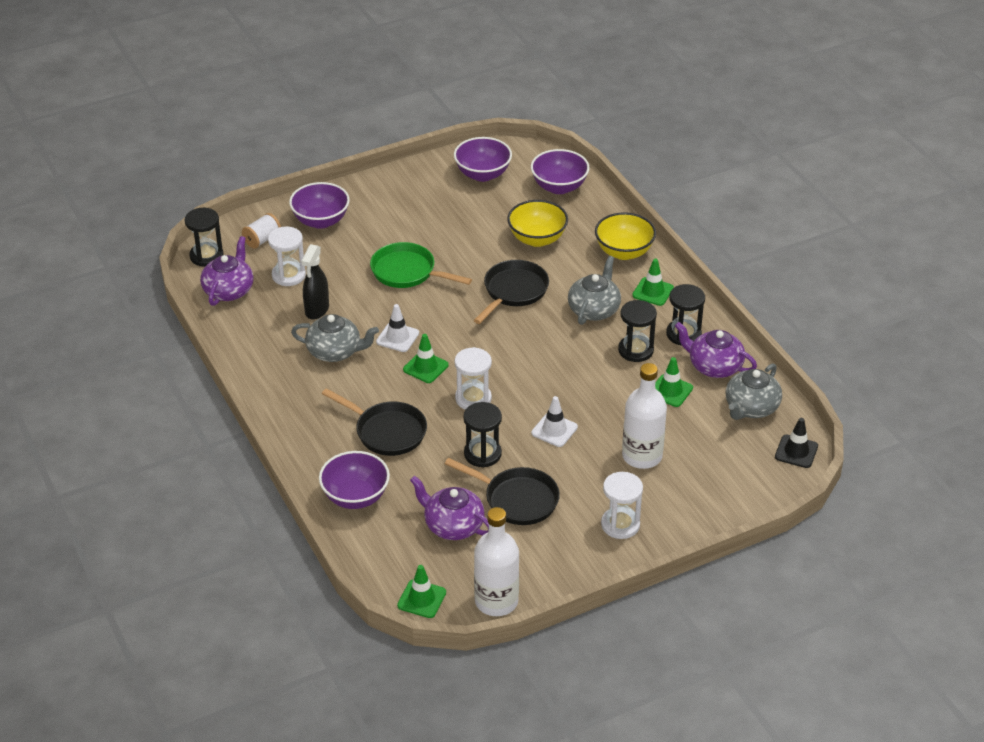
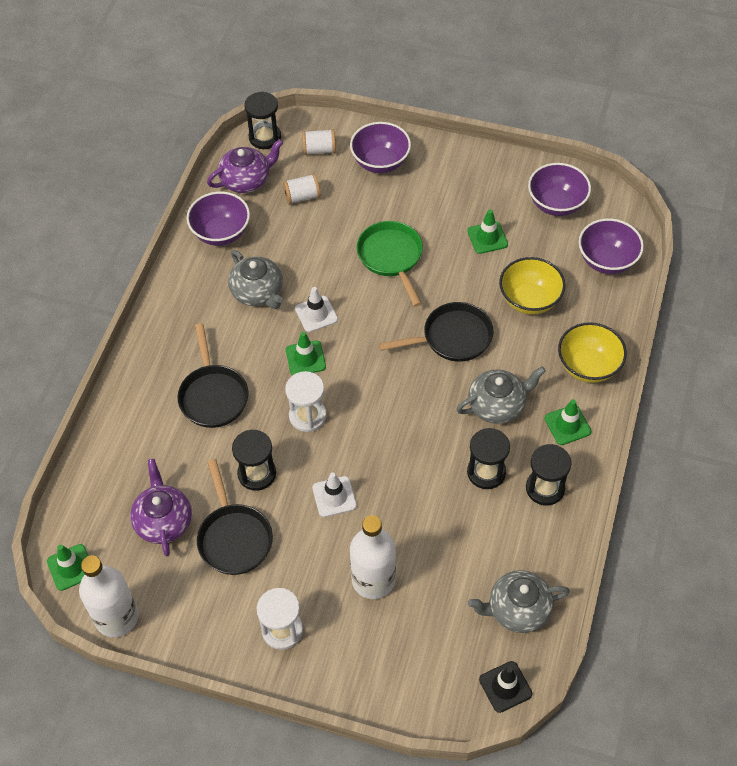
camera: 45 degrees right, 15 degrees up
(288, 275) = (302, 197): white hourglass -> white spool
(317, 310) = (287, 243): black spray bottle -> none
(355, 497) = (128, 436): purple bowl -> purple bowl (221, 233)
(670, 391) = (469, 536): green traffic cone -> green traffic cone (487, 238)
(714, 366) = (534, 542): purple teapot -> none

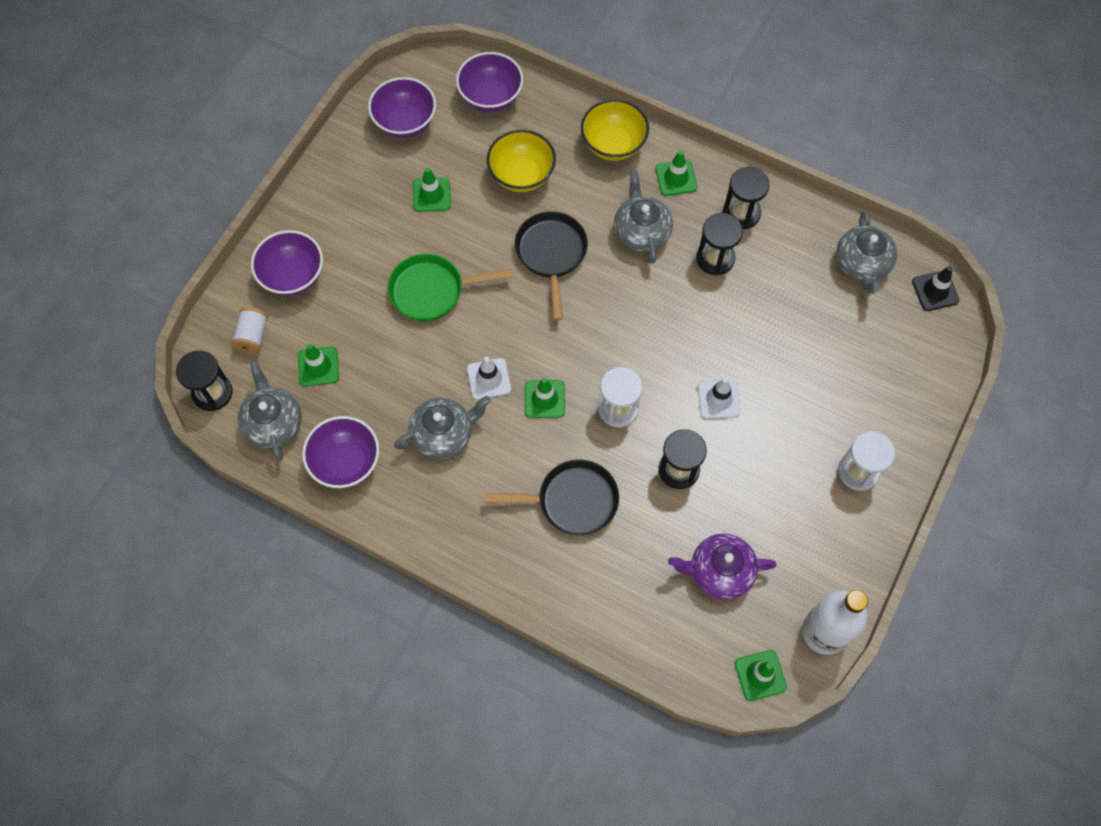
camera: 80 degrees left, 10 degrees up
(234, 538) = (750, 503): black pan -> none
(246, 180) = (273, 423): purple teapot -> grey teapot
(302, 197) = (318, 366): white spool -> green traffic cone
(373, 580) = (815, 380): white bottle -> none

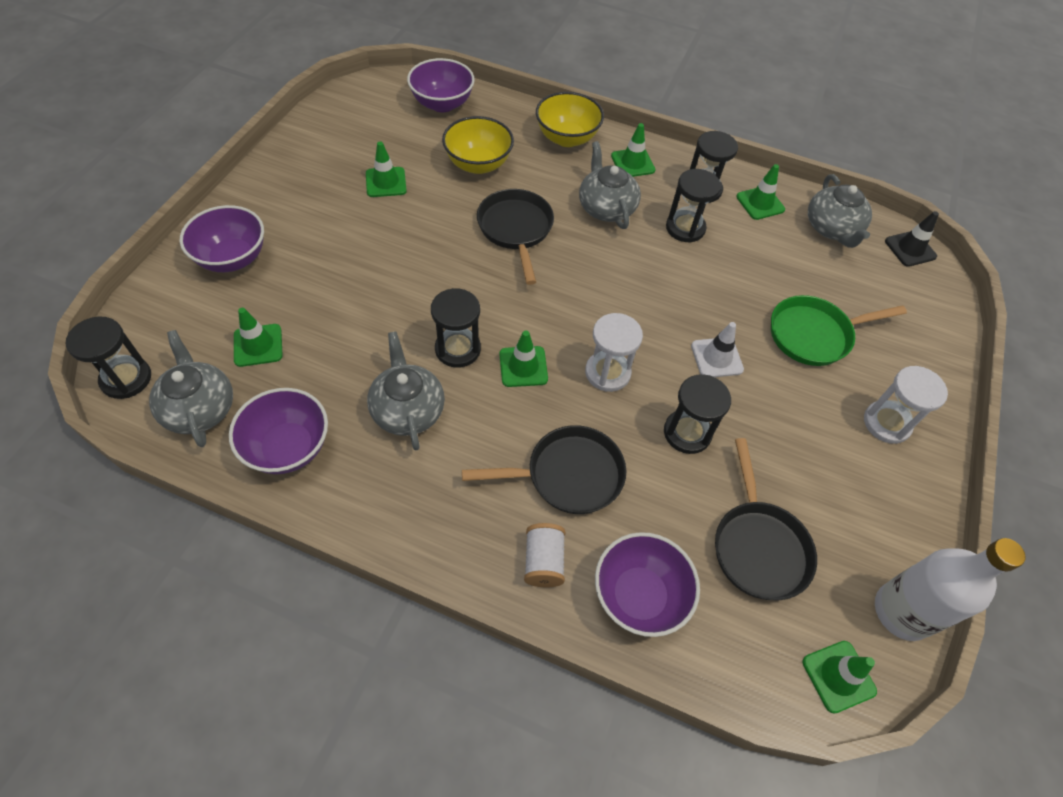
camera: 10 degrees left, 10 degrees down
(253, 336) = (181, 318): white spool -> white spool (543, 561)
(405, 122) = (357, 124): purple bowl -> purple bowl (639, 595)
(432, 291) = (389, 266): green pan -> green pan (814, 335)
(443, 434) = (408, 410): grey teapot -> grey teapot turned 75 degrees counterclockwise
(489, 379) = (458, 349): white traffic cone -> black hourglass
(719, 571) = (758, 546): purple teapot -> black pan
(796, 231) = (760, 203): none -> green traffic cone

